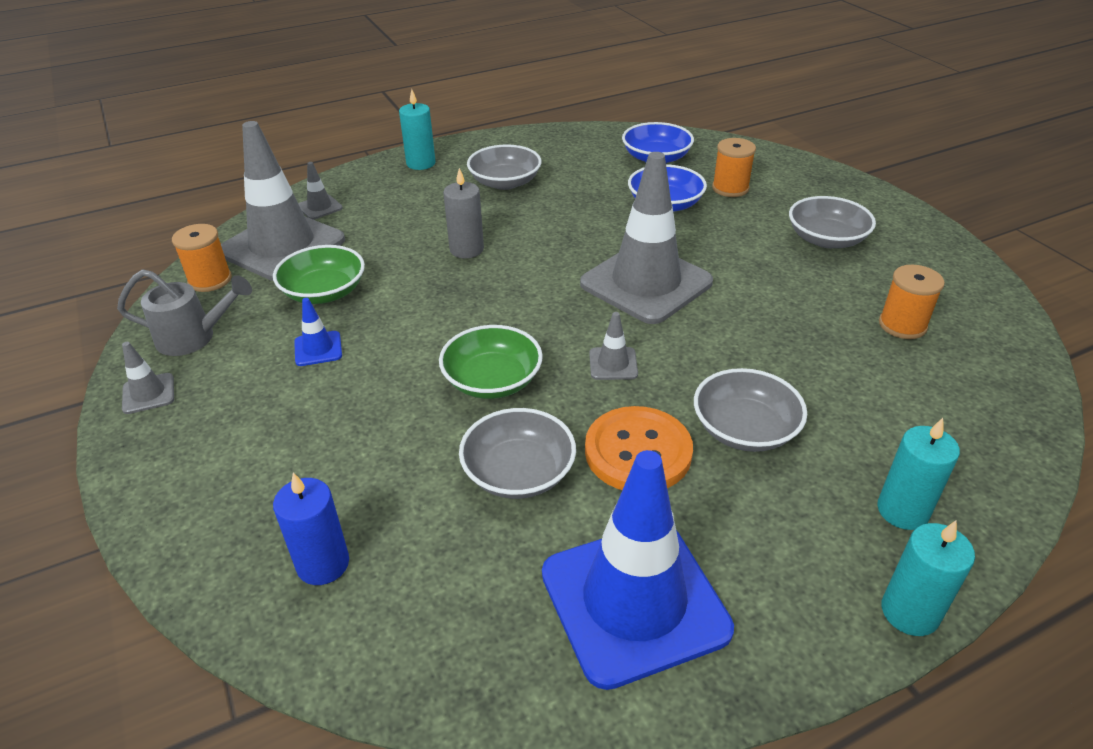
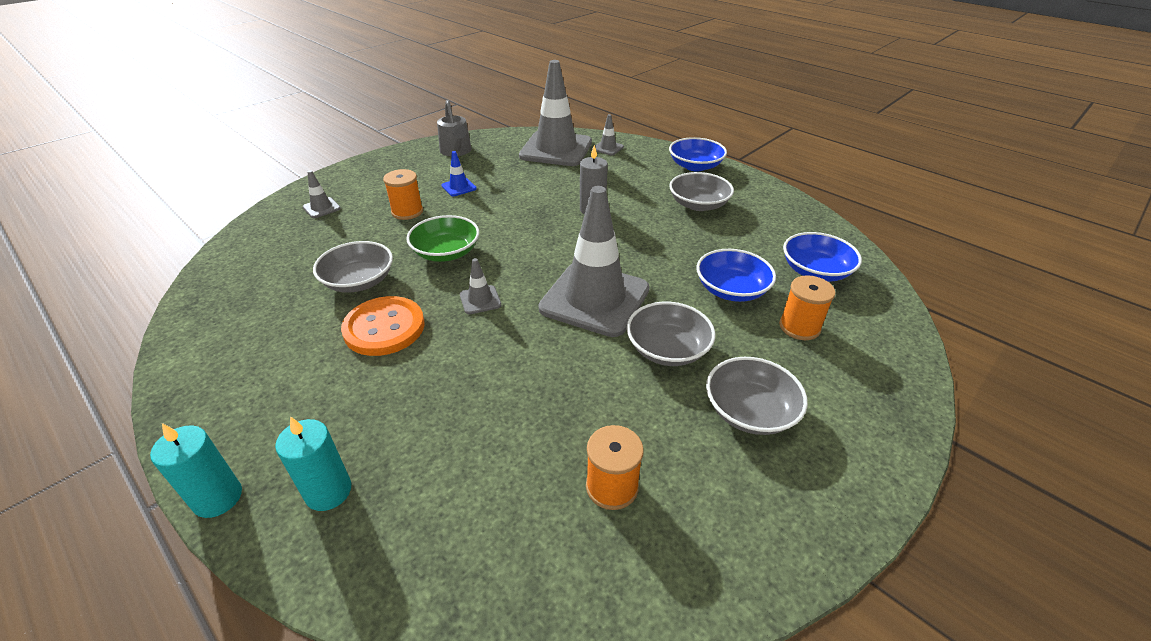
camera: 70 degrees right, 0 degrees up
(148, 394) = (407, 154): grey traffic cone -> grey traffic cone (321, 208)
(210, 280) = (510, 140): orange spool -> orange spool (407, 212)
(323, 564) = (287, 234): blue candle -> none
(324, 292) = (515, 174): green bowl -> none
(421, 163) = (695, 166): turquoise candle -> blue bowl
(634, 601) = (248, 348): blue traffic cone -> none
(744, 429) = (418, 380): grey bowl -> grey bowl (667, 349)

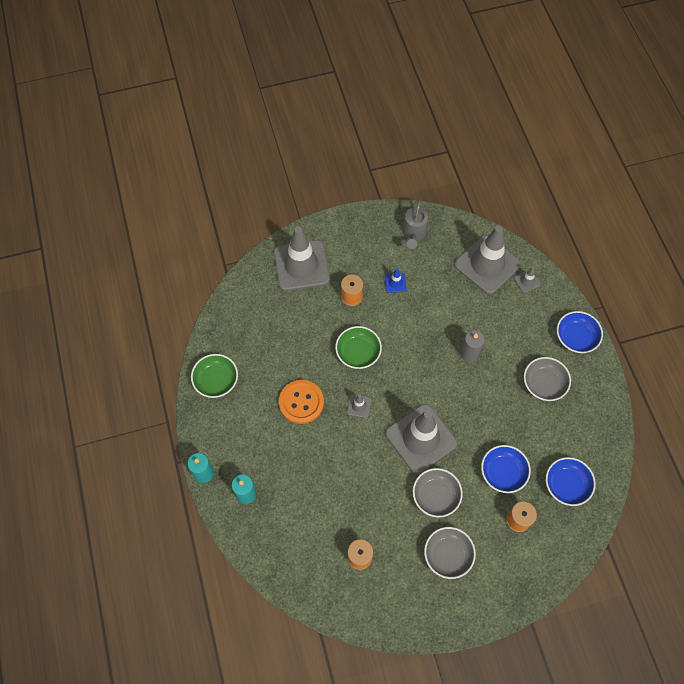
camera: 30 degrees right, 25 degrees up
(214, 356) = (216, 380): none -> green bowl
(321, 208) = (301, 265): grey traffic cone -> grey traffic cone, size x2.48
(359, 281) = (300, 355): grey bowl -> none

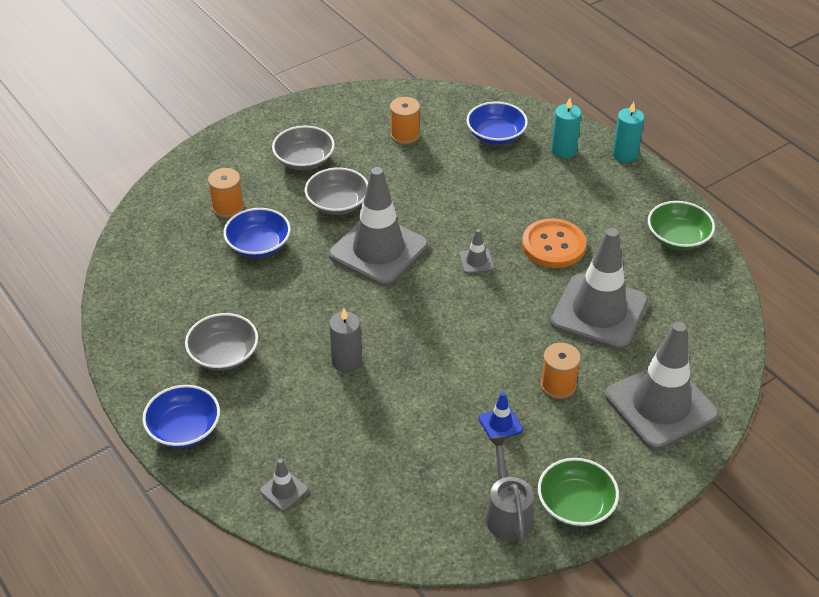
camera: 160 degrees right, 20 degrees down
(358, 352) = (509, 318): green bowl -> green bowl (575, 505)
(487, 264) = (360, 498): grey traffic cone -> grey traffic cone (599, 312)
(566, 485) = (171, 254): blue bowl -> blue bowl (496, 135)

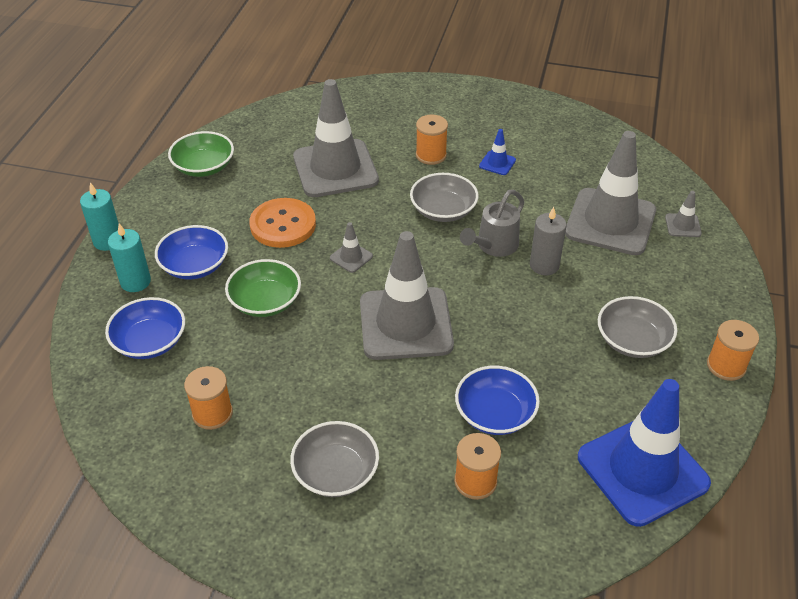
camera: 130 degrees left, 0 degrees up
(140, 280) = (642, 470): none -> blue traffic cone
(143, 386) = (726, 366): none -> orange spool
(184, 429) = (719, 310): blue bowl -> blue bowl (194, 265)
(337, 203) = (375, 395): grey bowl -> grey bowl (443, 210)
(507, 512) = (557, 129): grey watering can -> grey watering can (493, 246)
(575, 505) = (515, 107): green bowl -> green bowl (265, 301)
(661, 405) = (393, 109): grey traffic cone -> grey traffic cone (610, 222)

